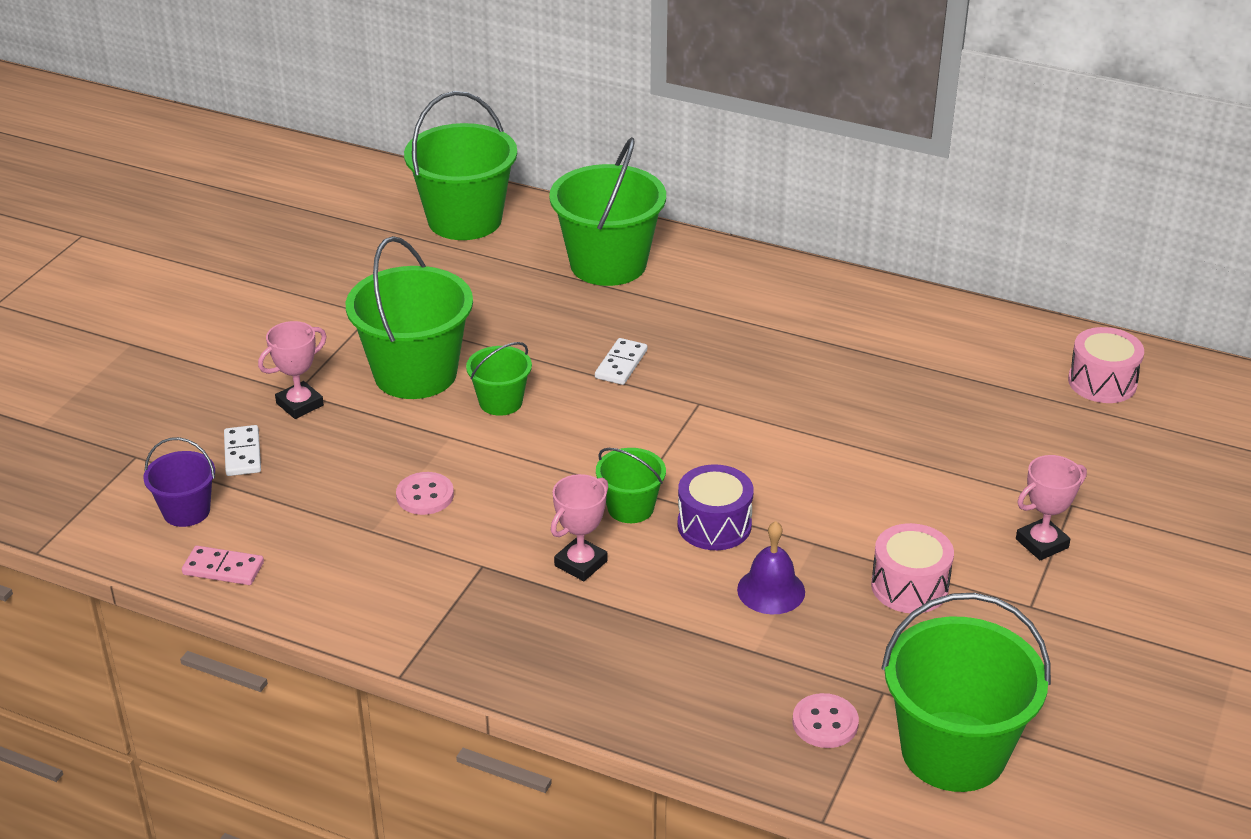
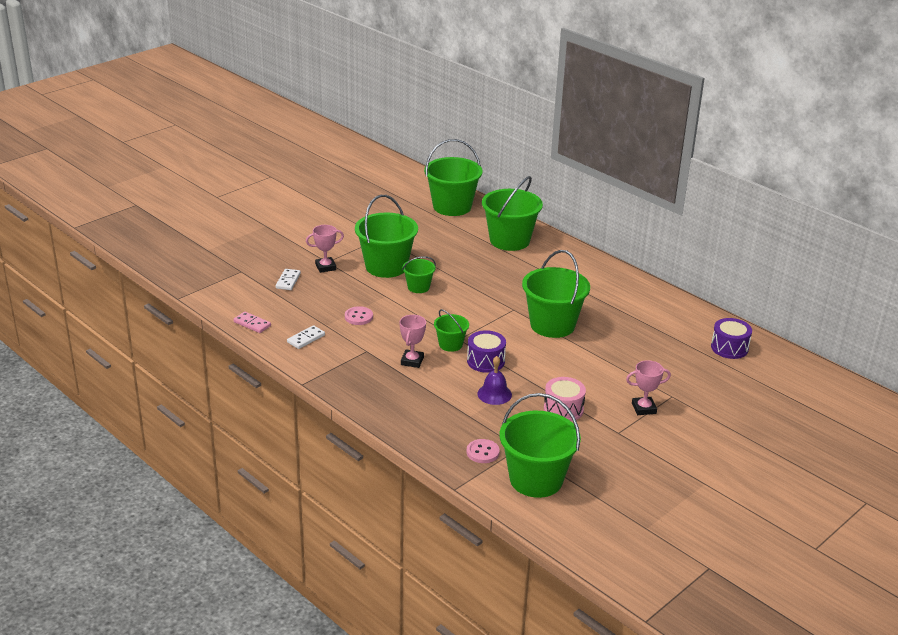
camera: 20 degrees right, 5 degrees down
(186, 511) = (250, 298): purple bucket -> none
(581, 563) = (412, 361): pink trophy -> pink trophy turned 45 degrees counterclockwise
(621, 364) = (487, 284): white domino -> white domino (306, 339)
(785, 417) = (552, 325): none -> green bucket
(1102, 382) = (729, 348): pink drum -> purple drum

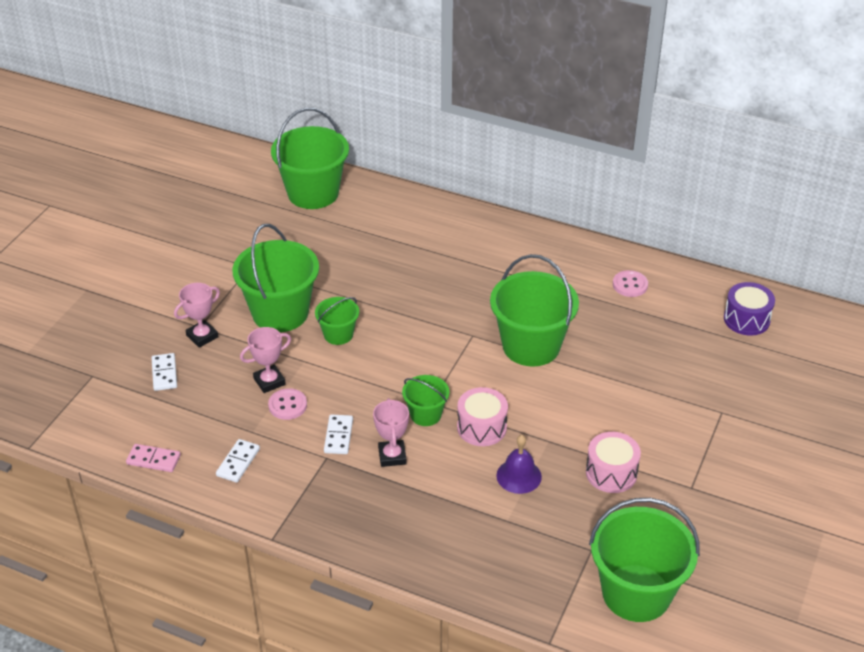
camera: 20 degrees left, 10 degrees up
(382, 341) = (338, 436): none -> white domino
(482, 452) = (552, 572): pink button -> pink button (630, 285)
(485, 361) = (481, 427): purple drum -> pink drum
(509, 240) = (411, 228): green bucket -> none
(644, 408) = (700, 441): pink trophy -> pink trophy (269, 381)

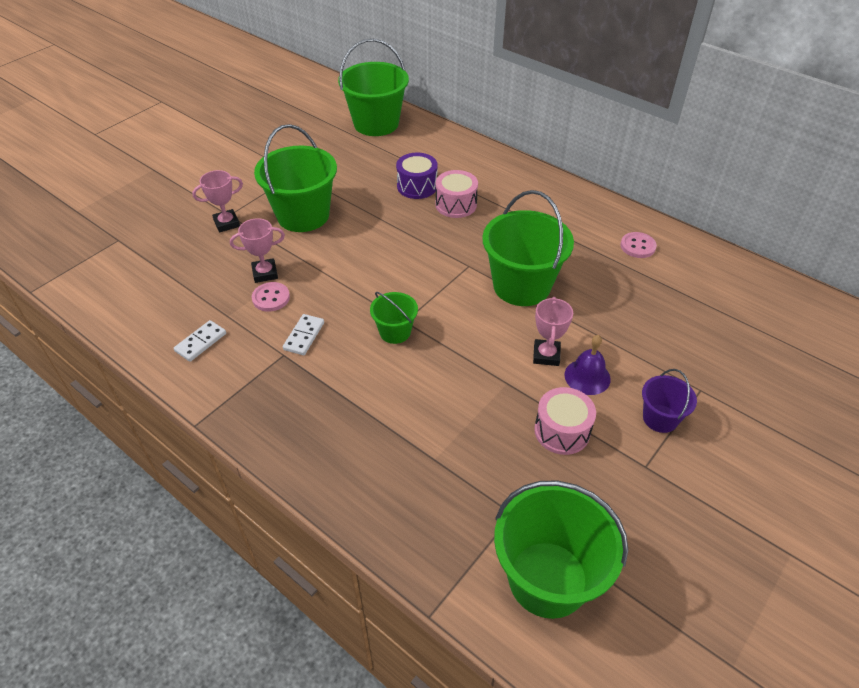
camera: 15 degrees right, 5 degrees up
(153, 460) = (128, 324): pink domino -> none
(164, 373) = (178, 249): white domino -> none
(338, 334) = (345, 243): green bucket -> none
(392, 456) = (346, 366): pink trophy -> pink trophy (546, 355)
(481, 427) = (444, 355): pink drum -> pink drum (456, 204)
(519, 476) = (463, 413): purple bell -> purple bell (587, 377)
(693, 444) = (660, 418): none -> purple bucket
(746, 319) = (750, 300): purple drum -> purple drum (417, 186)

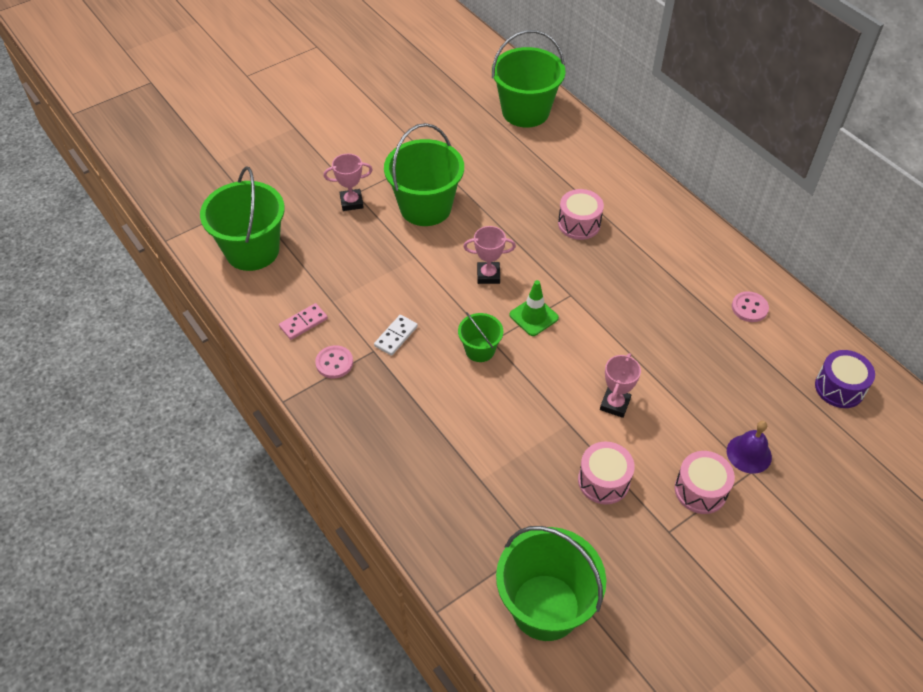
camera: 15 degrees right, 5 degrees up
(201, 342) = (303, 323): white domino -> pink domino
(265, 273) = (375, 264): pink trophy -> pink trophy (488, 275)
(271, 298) = (375, 291): pink button -> pink button (334, 363)
(417, 186) = (546, 195): purple drum -> purple drum (839, 388)
(439, 291) = (533, 316): none -> green traffic cone
(521, 286) = (615, 327): green bucket -> green bucket (252, 250)
(587, 377) = (646, 434): purple bell -> purple bell (749, 454)
(660, 418) = (700, 490): purple bucket -> pink drum

